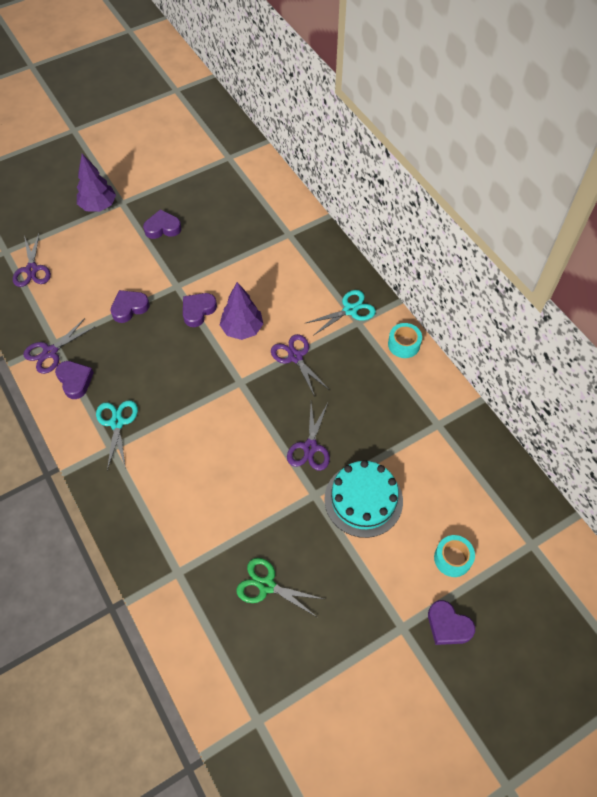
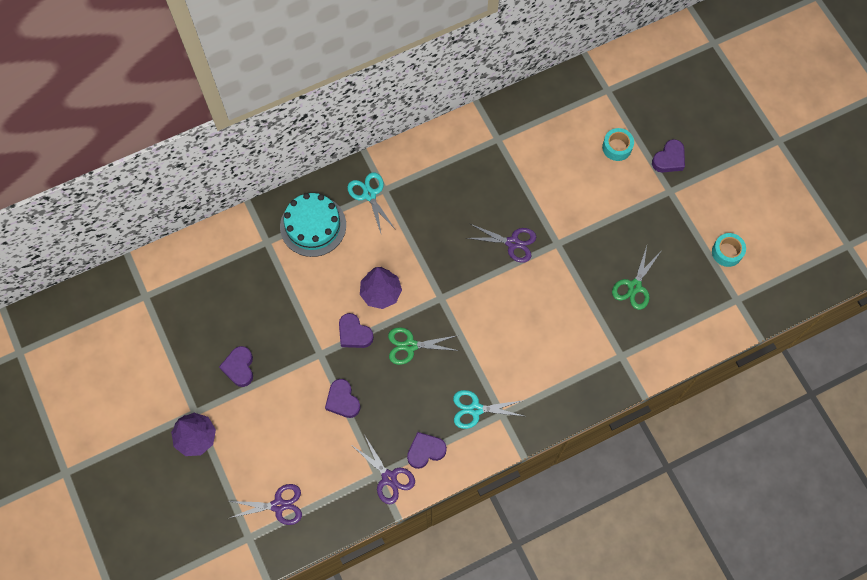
camera: 85 degrees left, 10 degrees up
(186, 359) = (410, 346): none -> green scissors
(295, 357) = (418, 247): purple scissors -> none
(363, 500) = (564, 206): turquoise cake -> turquoise cake (313, 226)
(404, 344) = (413, 154): turquoise tape -> turquoise tape (727, 252)

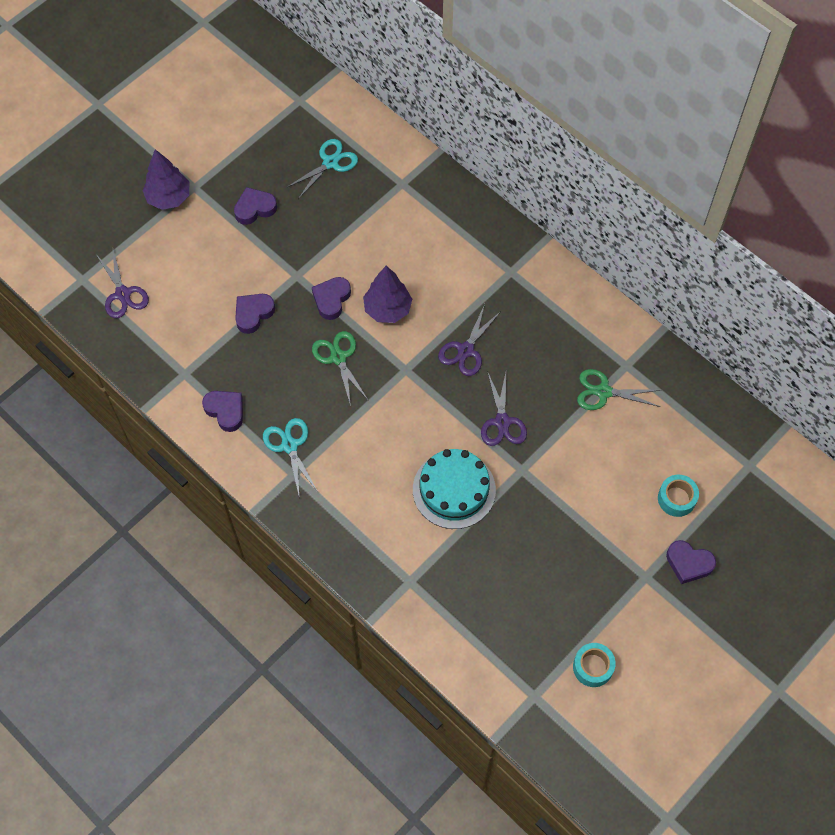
camera: 70 degrees right, 5 degrees down
(313, 226) = (438, 219): turquoise cake -> turquoise cake (454, 490)
(369, 194) = (498, 259): turquoise scissors -> turquoise scissors (330, 163)
(389, 477) = (185, 385): purple scissors -> purple scissors (466, 350)
(634, 286) = (503, 571): green scissors -> green scissors (603, 392)

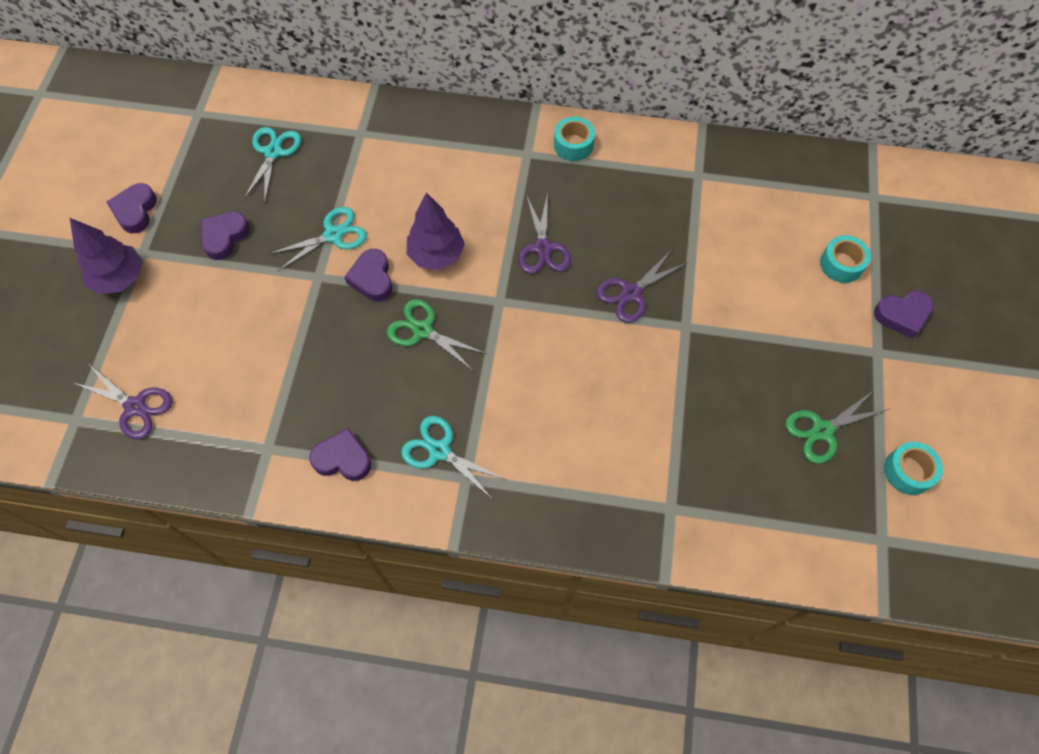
camera: 35 degrees left, 0 degrees up
(253, 314) = (299, 341): purple heart -> purple heart (135, 211)
(328, 251) = (333, 235): none -> turquoise scissors
(454, 490) = (639, 387): turquoise cake -> none
(502, 422) = (631, 293): purple scissors -> purple scissors turned 90 degrees clockwise
(551, 285) = (573, 144): none -> turquoise tape
(603, 392) = (698, 210): green scissors -> green scissors (822, 430)

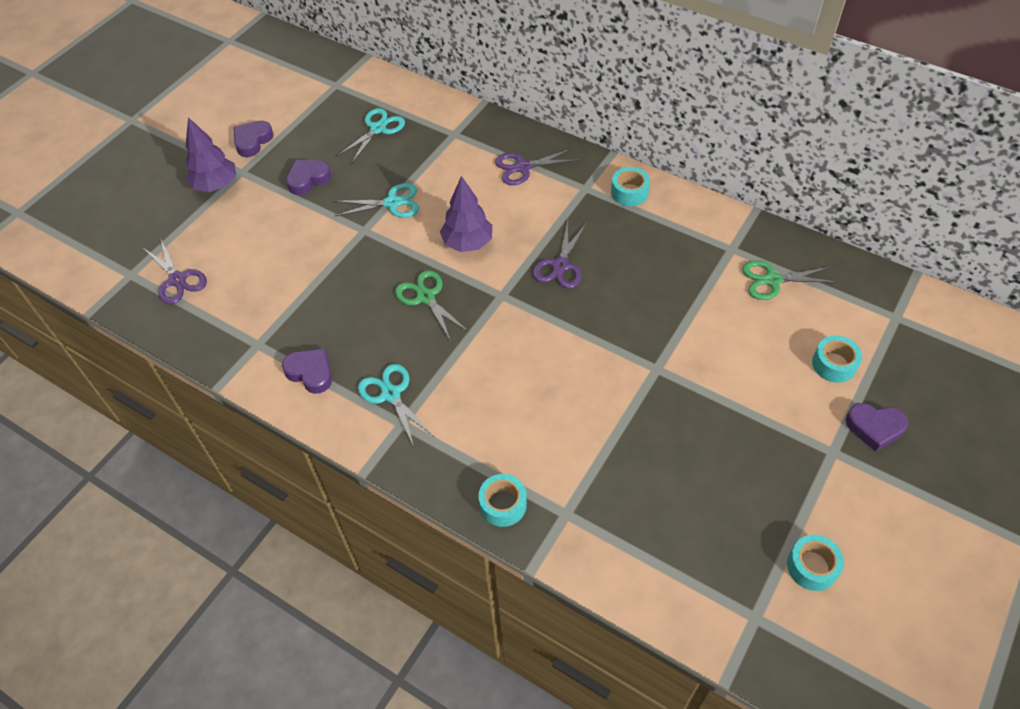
camera: 25 degrees right, 10 degrees down
(372, 278) = (406, 245): purple heart -> none
(607, 524) = (503, 504): none -> turquoise tape
(631, 293) = (620, 325): purple scissors -> purple scissors (523, 167)
(822, 430) = (743, 500): green scissors -> green scissors (772, 280)

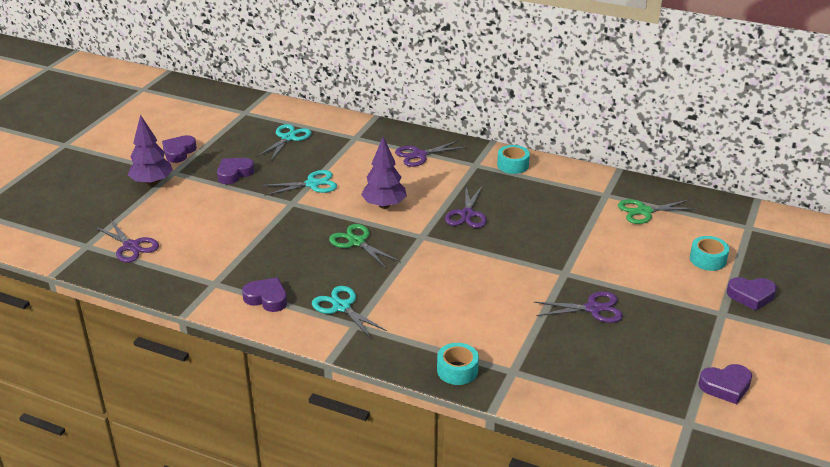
camera: 10 degrees left, 20 degrees down
(679, 427) = (593, 308): none -> purple scissors
(812, 566) = (725, 386): turquoise tape -> purple heart

